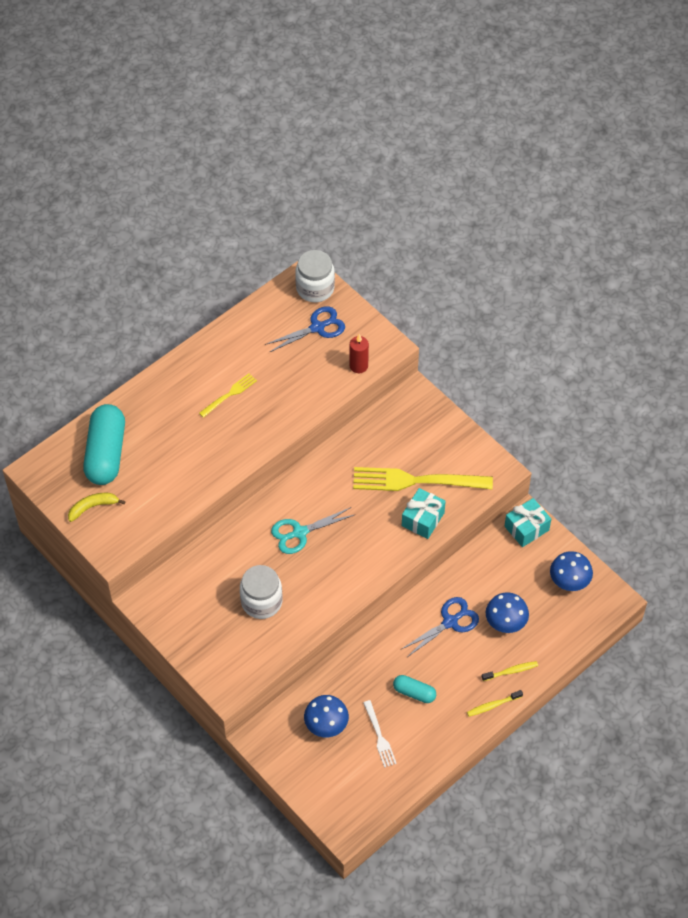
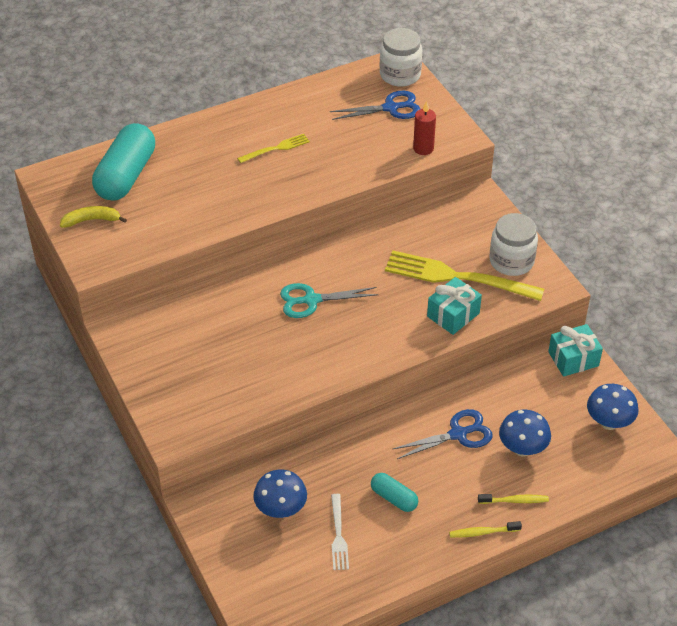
camera: 15 degrees right, 10 degrees down
(261, 602) = (245, 357): white jar -> white jar (511, 261)

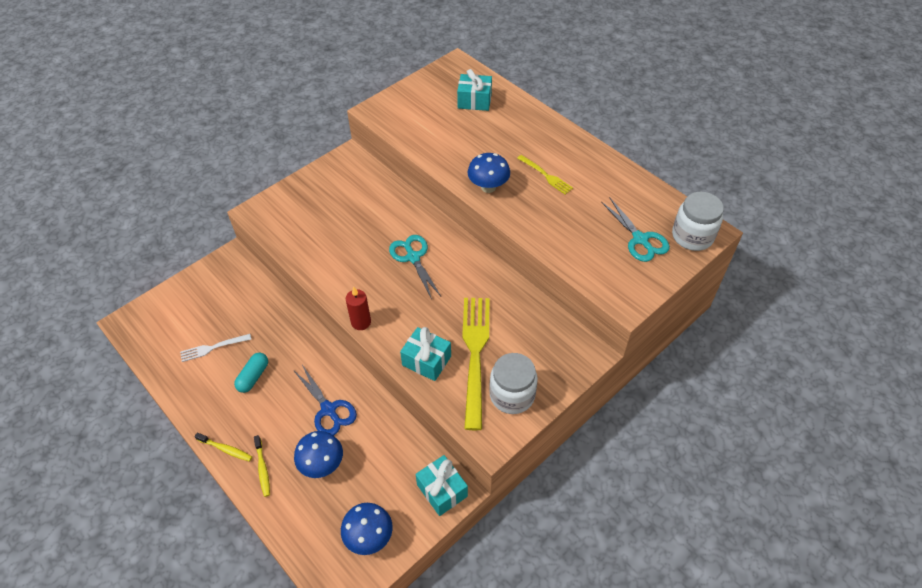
camera: 75 degrees right, 5 degrees up
(91, 220) = (420, 97): yellow banana -> none
(126, 176) = (474, 101): turquoise capsule -> turquoise gift
(281, 509) = (233, 306): blue mushroom -> blue mushroom (488, 187)
(390, 108) = (640, 239): blue scissors -> turquoise scissors
(423, 148) = (595, 275): red candle -> red candle (361, 322)
(482, 532) = (226, 449): yellow toothbrush -> yellow toothbrush turned 135 degrees clockwise

